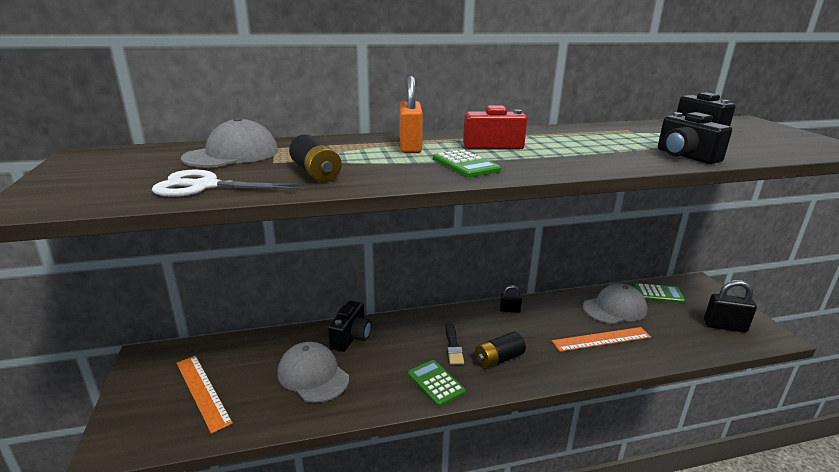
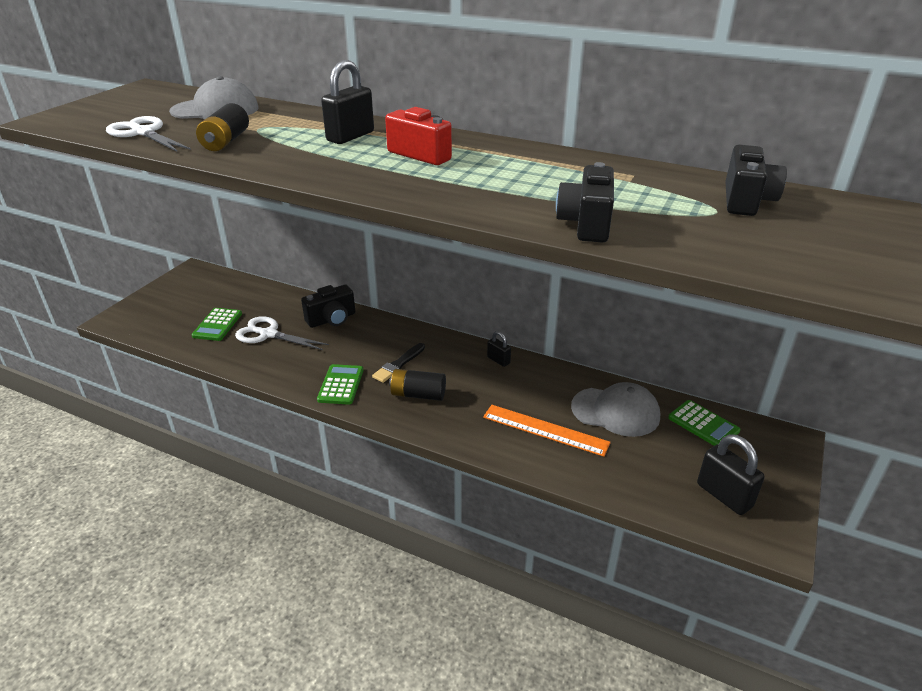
camera: 40 degrees right, 10 degrees up
(202, 391) = (194, 310): orange ruler -> none
(313, 375) = (268, 334): grey cap -> white scissors
(410, 147) = (350, 136): orange padlock -> black padlock
(465, 165) = (344, 166): green calculator -> green calculator (217, 325)

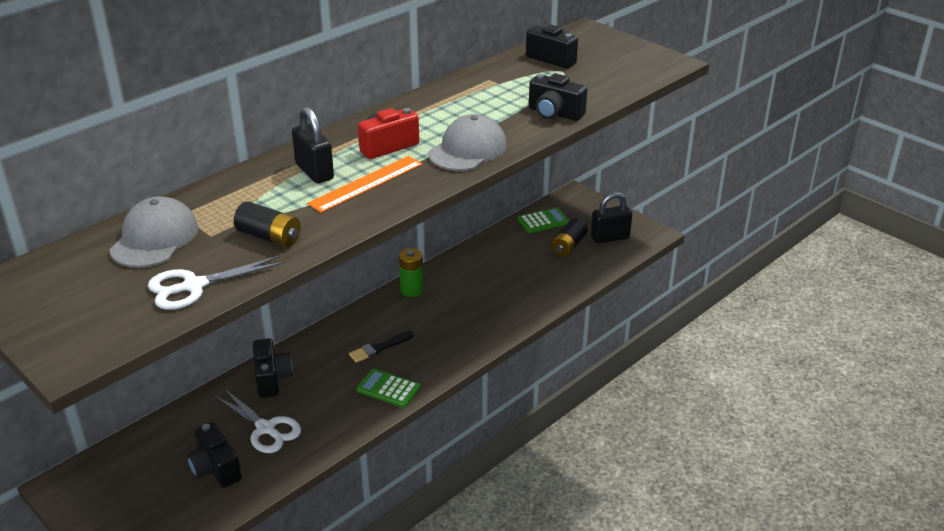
camera: 70 degrees left, 0 degrees up
(217, 325) = (215, 468): green calculator -> black camera
(268, 334) = (266, 428): white scissors -> white scissors turned 90 degrees counterclockwise
(398, 364) = (380, 347): black brush -> black brush turned 90 degrees clockwise
(418, 394) = (430, 345): black battery -> black battery (568, 246)
(498, 360) = (412, 290): black padlock -> green battery
(545, 430) = (511, 290): orange ruler -> orange ruler (366, 183)
(615, 412) = (509, 252): grey cap -> grey cap (468, 150)

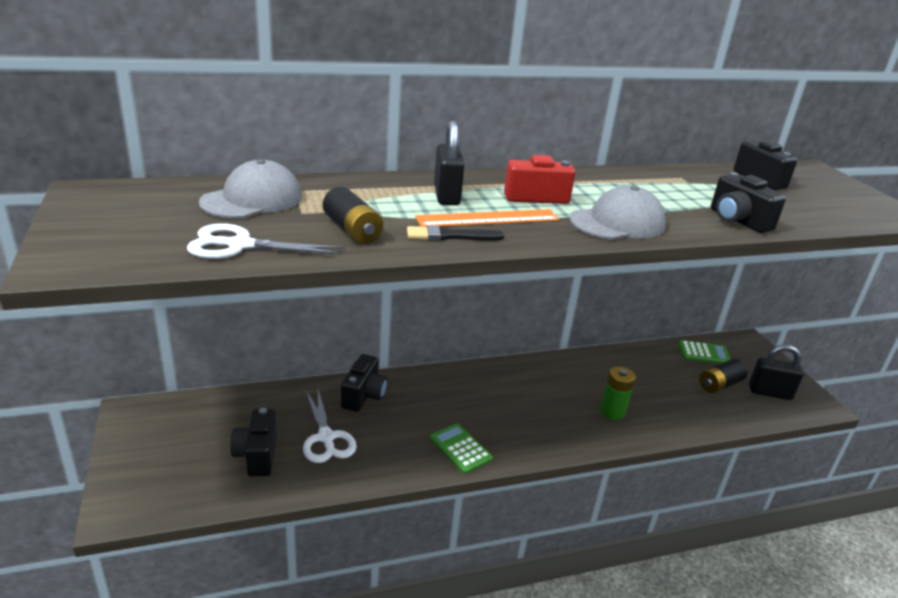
camera: 25 degrees right, 5 degrees down
(380, 347) = (477, 407): black brush -> black brush (451, 236)
(412, 290) = (539, 368): green battery -> green battery (612, 412)

